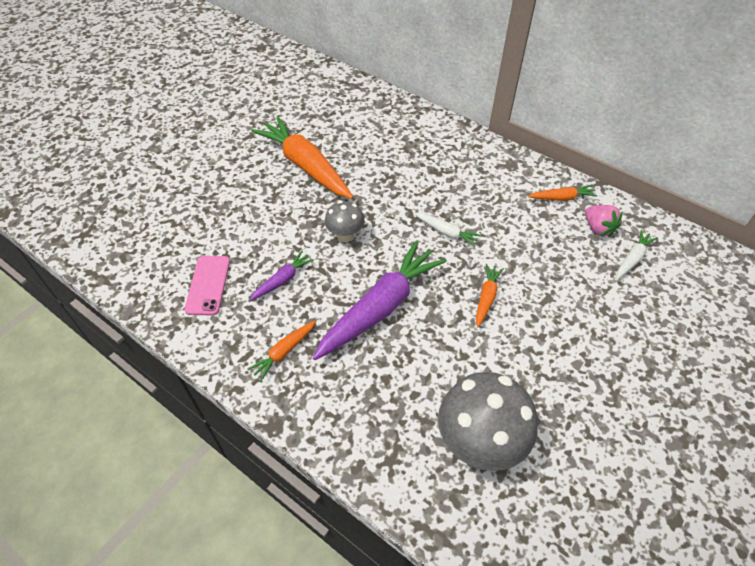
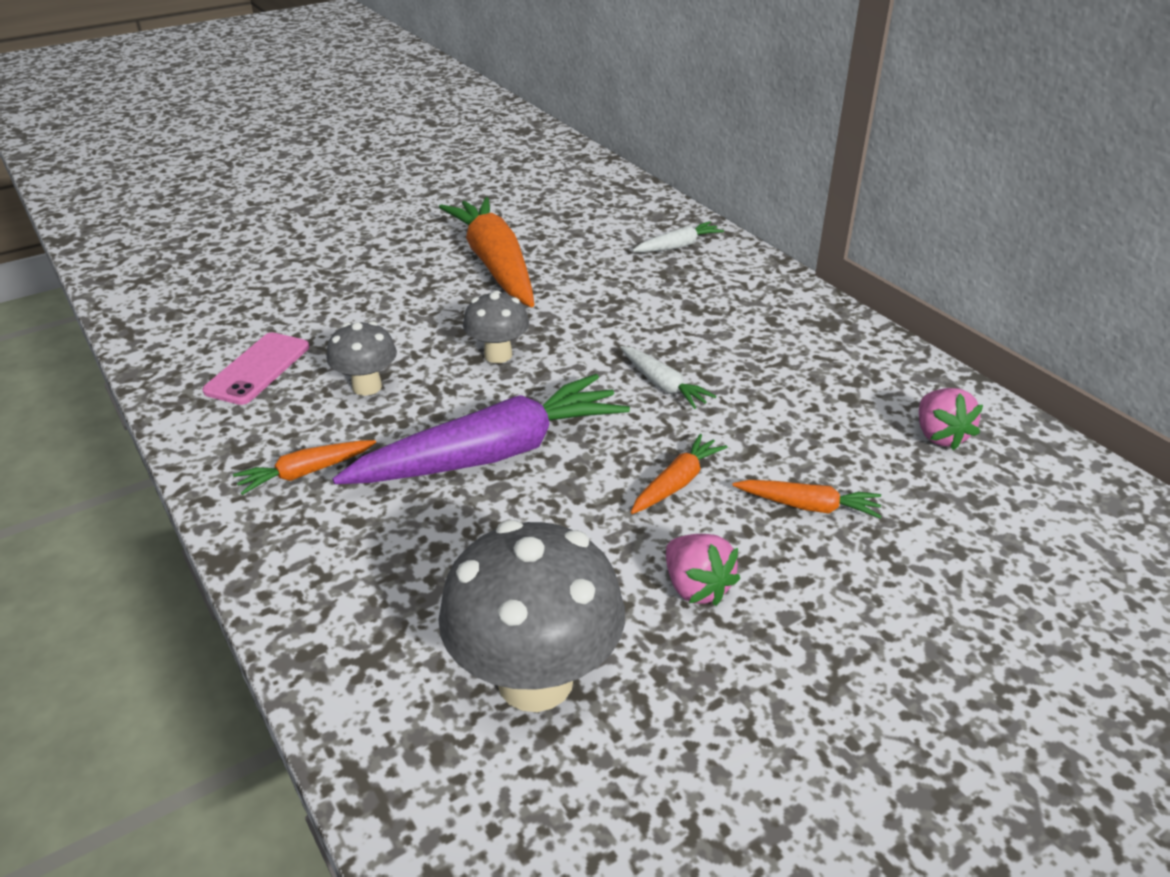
camera: 20 degrees right, 15 degrees down
(282, 280) = (367, 387): purple carrot -> grey mushroom
(527, 361) = (696, 587): none -> pink strawberry
(561, 198) = (894, 382): orange carrot -> orange carrot (808, 506)
(632, 259) = (984, 492): white carrot -> white carrot (678, 246)

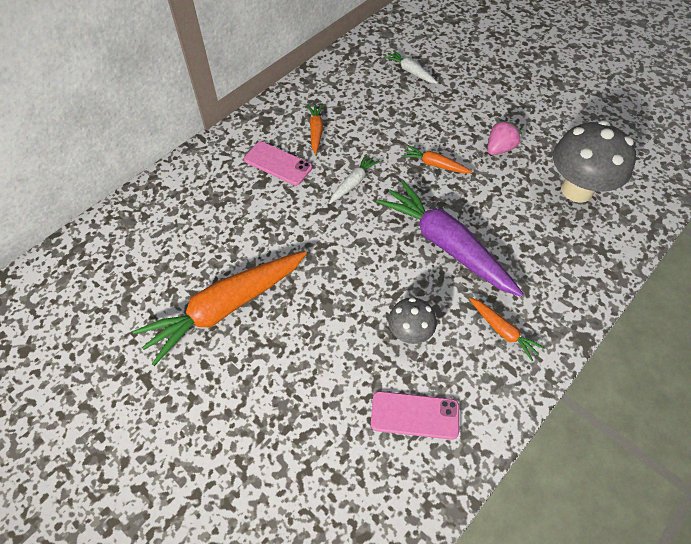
camera: 105 degrees left, 20 degrees up
(498, 355) = (349, 270): grey mushroom -> none
(678, 246) = (177, 201): white carrot -> white carrot (411, 72)
(726, 323) = (278, 163): none -> pink phone
(808, 506) = (430, 118): orange carrot -> orange carrot (316, 131)
(939, 436) = (359, 79): pink strawberry -> none

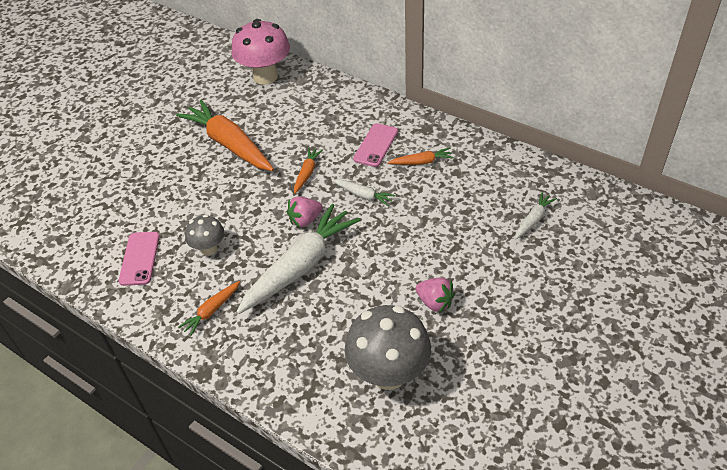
camera: 85 degrees right, 10 degrees down
(98, 260) = (265, 76): none -> pink mushroom
(380, 236) = (305, 220): none -> pink strawberry
(435, 164) = (399, 250): orange carrot -> orange carrot (307, 173)
(446, 245) = (300, 266): purple carrot -> white carrot

